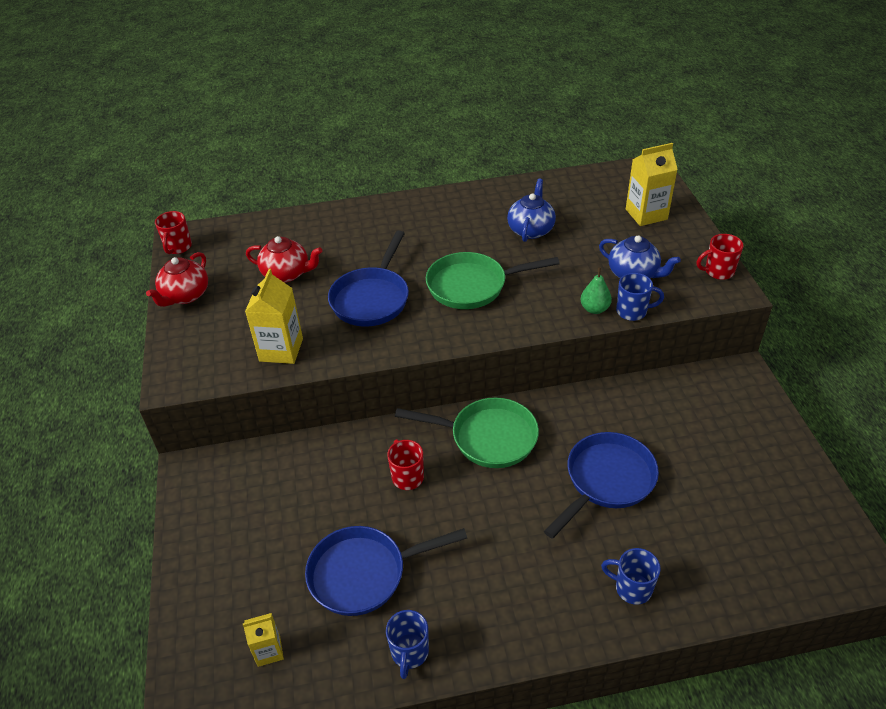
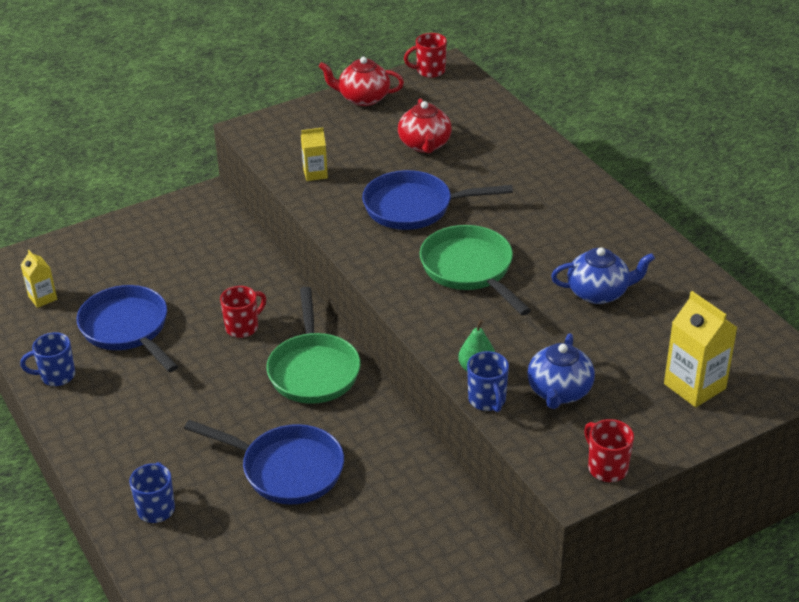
camera: 70 degrees right, 5 degrees down
(281, 350) = (315, 174): yellow carton -> yellow carton, size x0.59

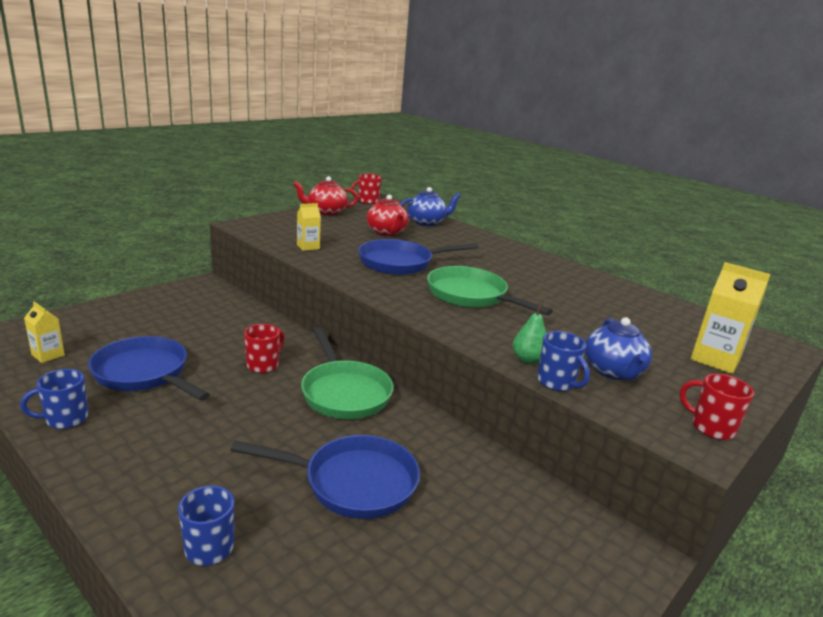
camera: 20 degrees left, 15 degrees down
(598, 293) = (583, 305): blue teapot -> blue teapot (427, 222)

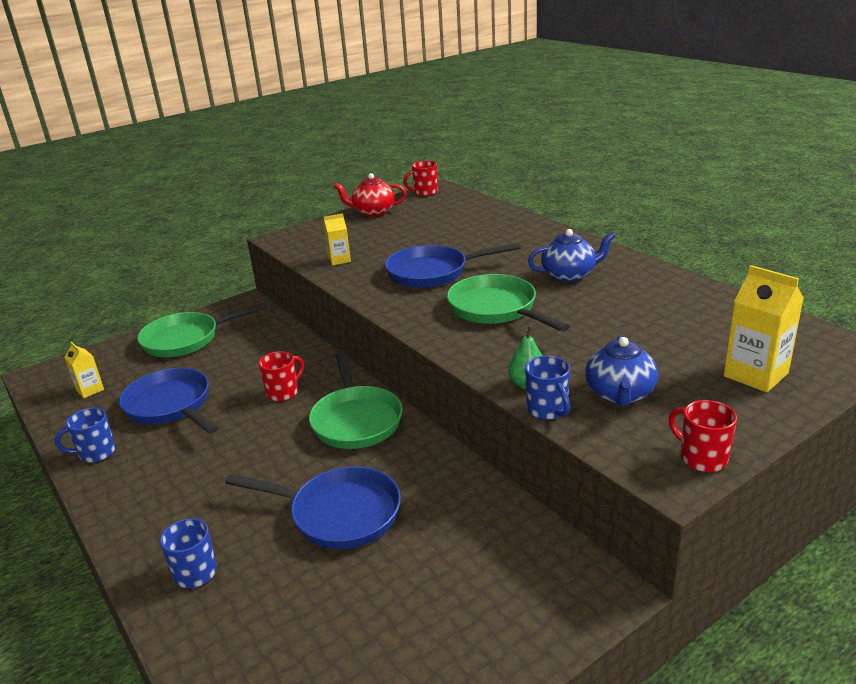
camera: 15 degrees right, 5 degrees up
(149, 312) = (186, 339): none -> green pan
(387, 232) = (432, 233): red teapot -> none
(427, 222) = (483, 215): blue teapot -> blue teapot (569, 275)

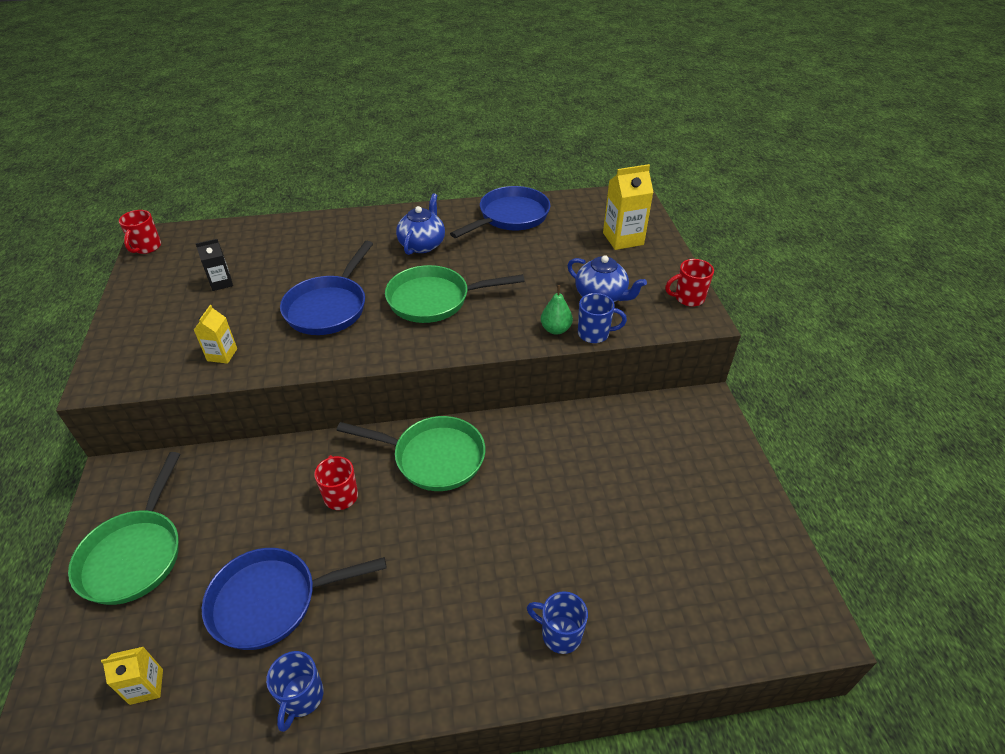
camera: 65 degrees left, 15 degrees up
(338, 514) = (550, 511): blue pan -> blue pan (510, 217)
(373, 212) = (139, 295): red teapot -> none
(416, 228) = (221, 283): none -> black carton

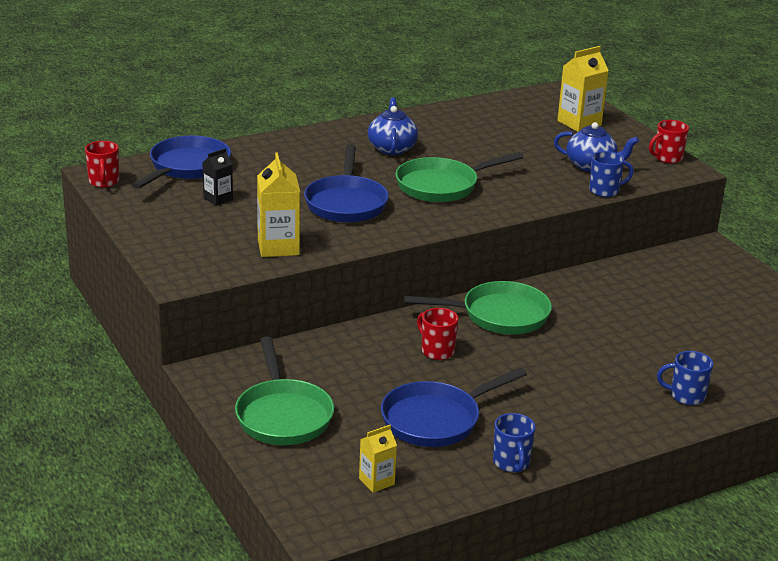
camera: 20 degrees left, 15 degrees down
(222, 355) = (278, 247): yellow carton -> yellow carton, size x1.70
(510, 217) = (459, 118): blue pan -> blue pan (187, 167)
(555, 329) = (569, 192): green pear -> none

